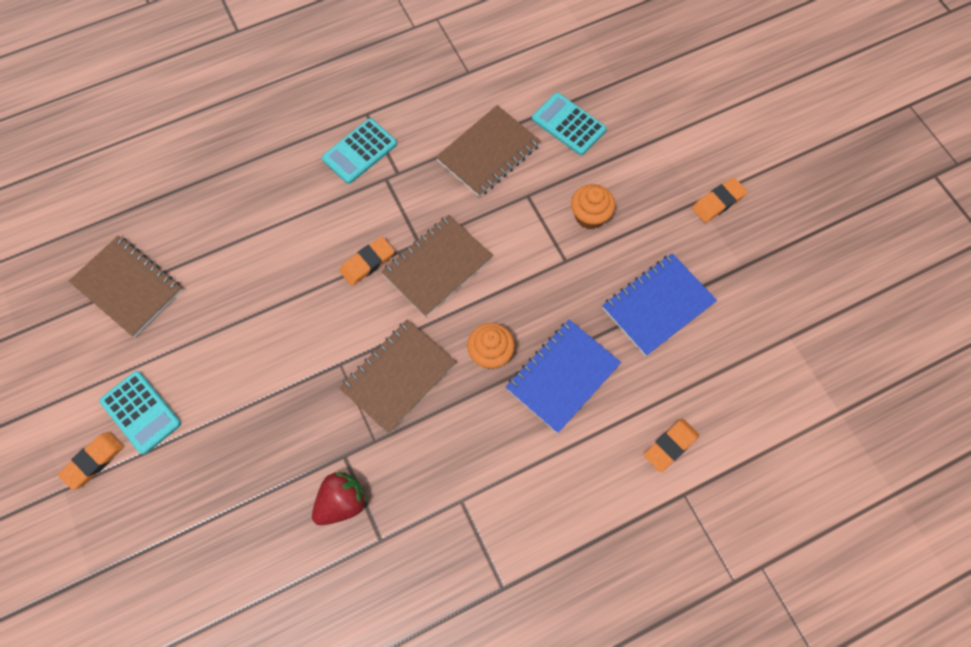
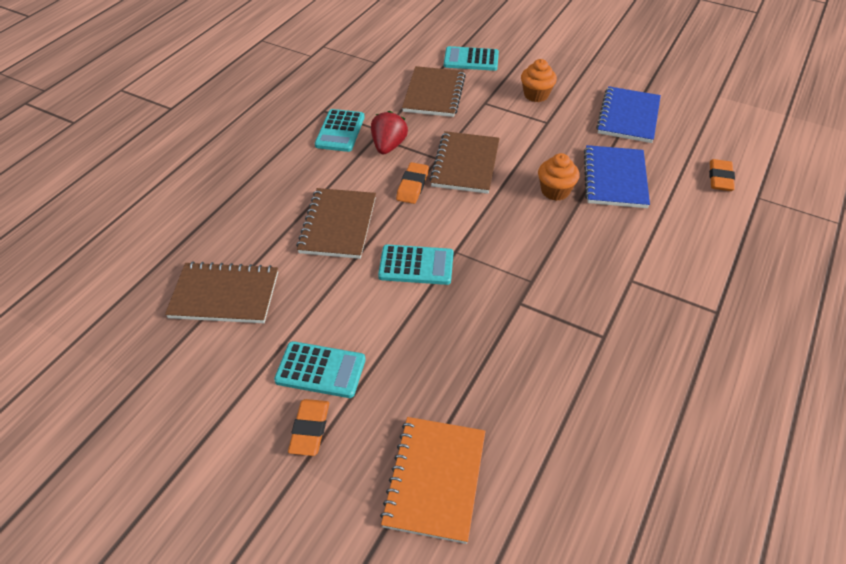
camera: 35 degrees left, 20 degrees down
(142, 570) = (435, 479): none -> orange notebook
(295, 357) = (416, 265): none -> turquoise calculator
(342, 502) = (549, 331): red strawberry -> red strawberry (388, 146)
(398, 377) = (507, 236): brown notebook -> brown notebook (338, 225)
(718, 202) = (603, 56): orange eraser -> none

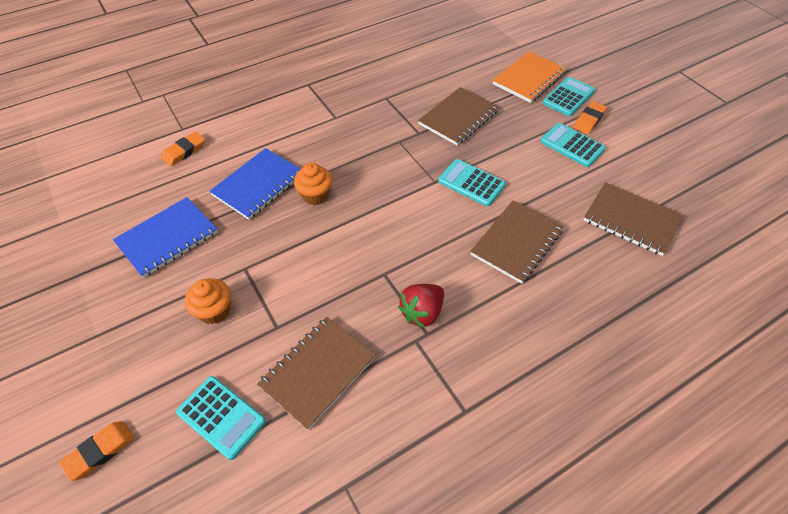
camera: 150 degrees left, 5 degrees up
(340, 131) = (462, 362): turquoise calculator -> turquoise calculator (568, 97)
(412, 186) = (429, 253): orange eraser -> orange eraser (100, 451)
(465, 164) = (364, 255): brown notebook -> brown notebook (458, 118)

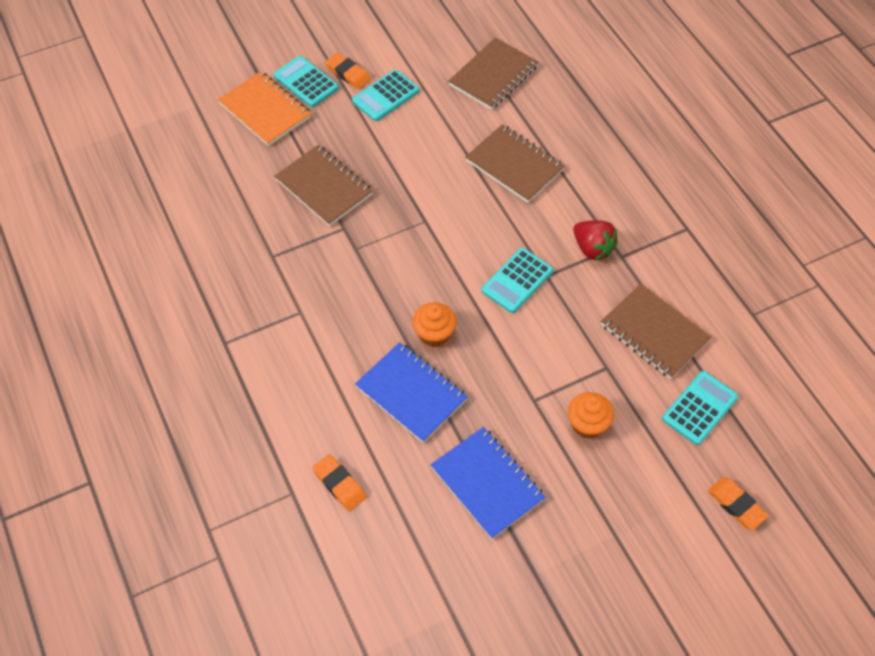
camera: 85 degrees left, 5 degrees up
(471, 183) = (431, 189): turquoise calculator -> turquoise calculator (517, 281)

